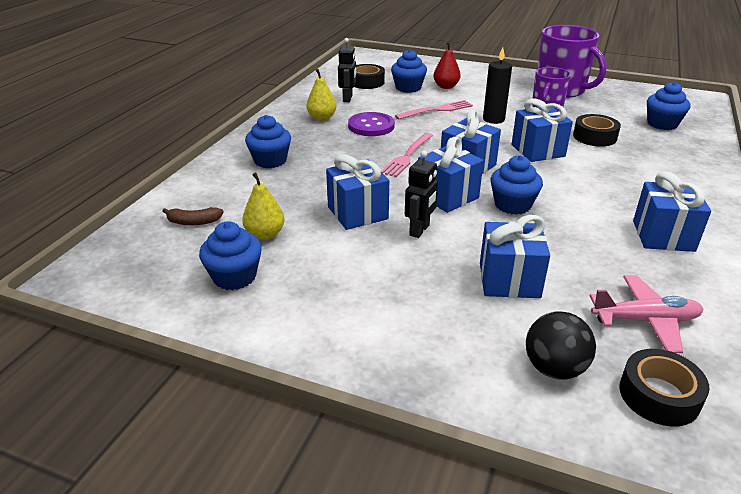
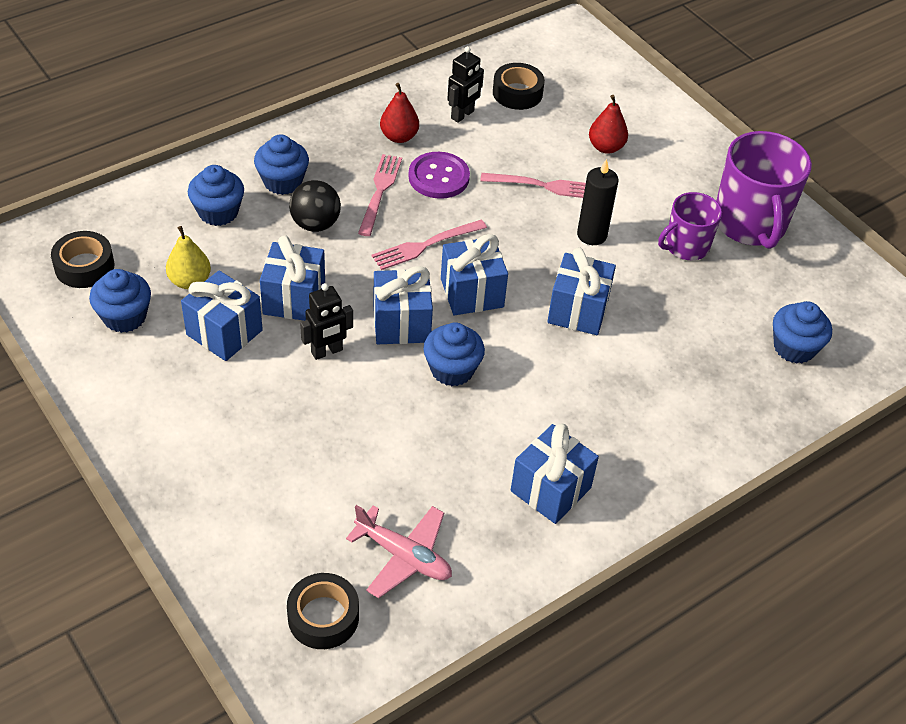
camera: 30 degrees right, 15 degrees up
(194, 222) = (144, 233): brown banana -> none
(322, 118) = (399, 137): yellow pear -> red pear
(343, 143) = (379, 192): none -> pink fork
(408, 88) = (556, 128): blue cupcake -> blue cupcake (218, 212)
(509, 280) = (340, 450): blue gift -> blue gift (224, 332)
(554, 368) = (274, 548): black ball -> black ball (315, 224)
(594, 137) = (675, 324): black tape -> black tape (84, 266)

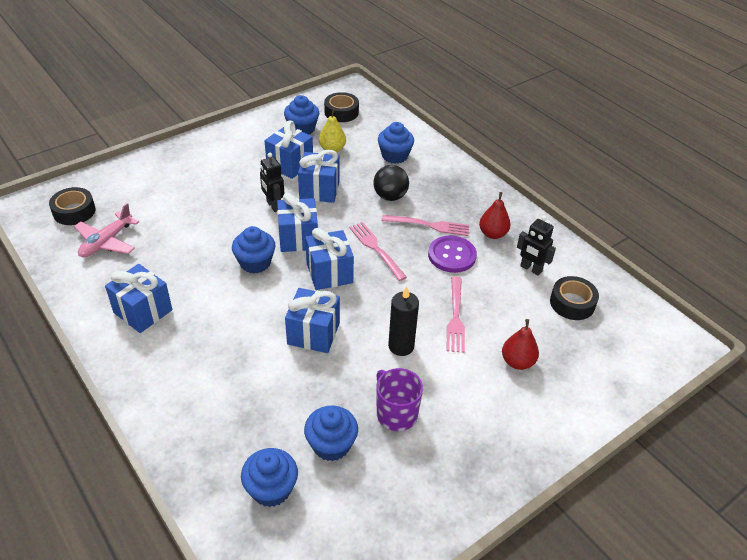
camera: 90 degrees right, 5 degrees down
(282, 181) = (429, 180): blue cupcake -> blue cupcake (331, 445)
(750, 224) = (435, 471): purple mug -> none

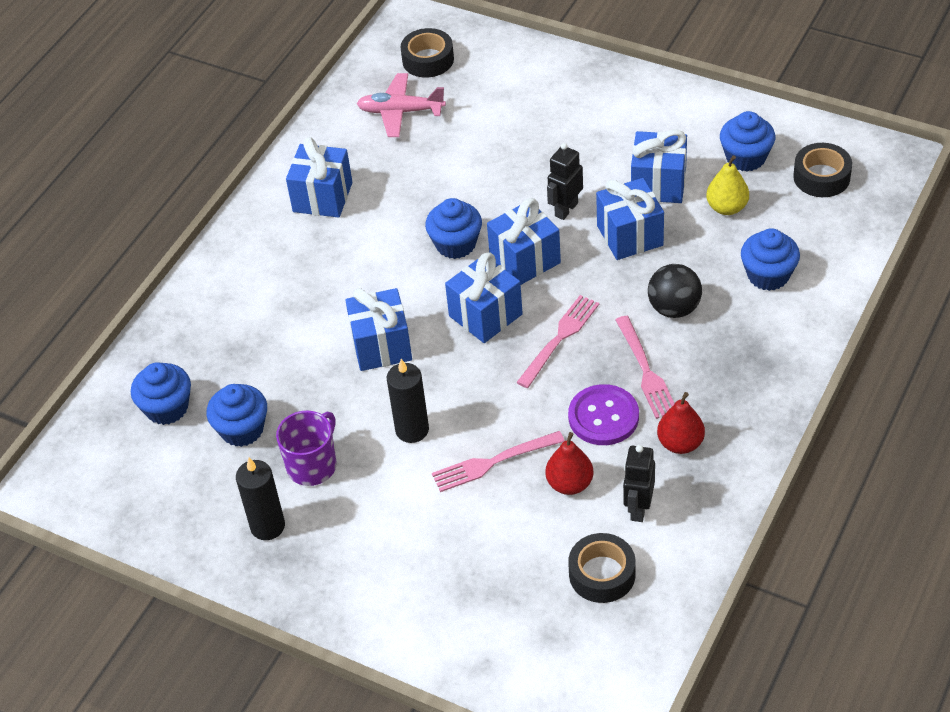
camera: 70 degrees right, 5 degrees up
(437, 463) = (267, 526): none -> black candle
(517, 362) = (458, 549): red pear -> red pear (570, 484)

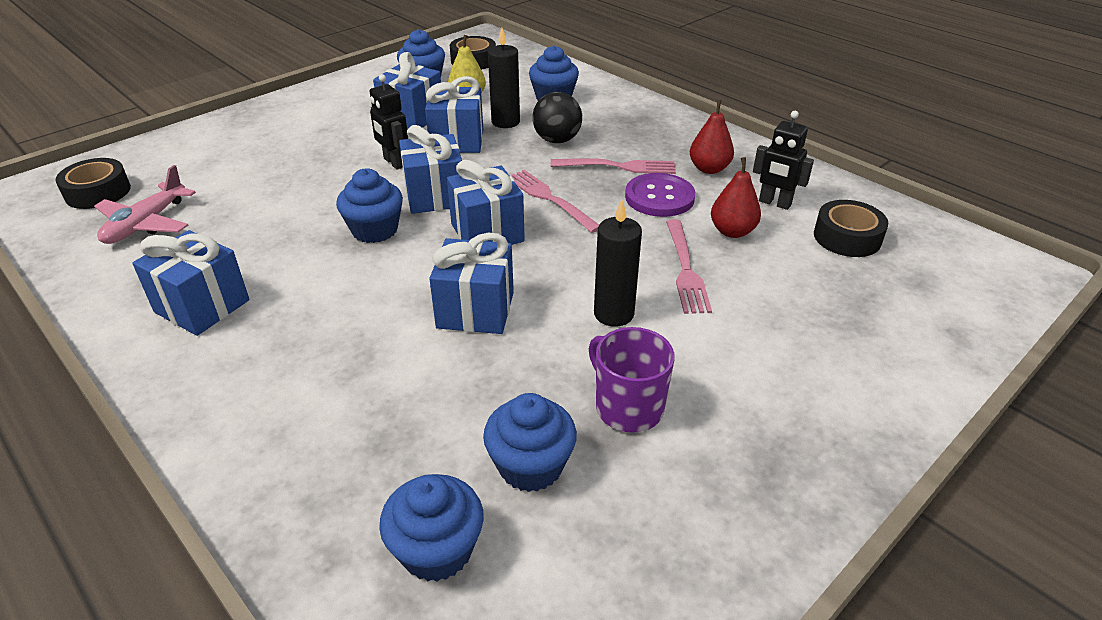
camera: 75 degrees left, 10 degrees down
(267, 526) = (713, 474): black candle -> black candle (505, 122)

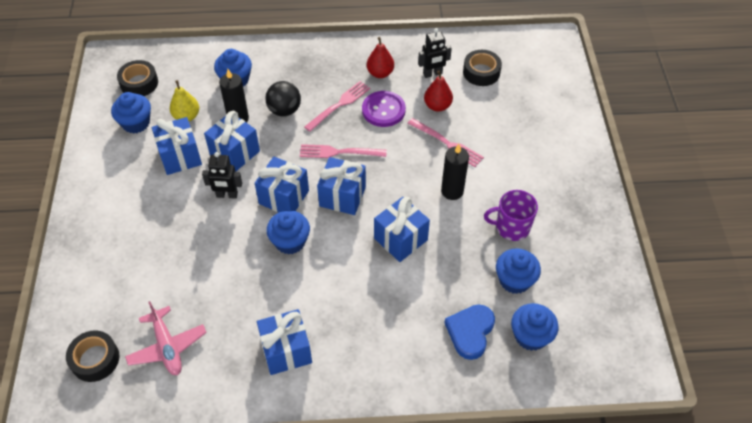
camera: 50 degrees left, 15 degrees up
(378, 466) = (470, 332): none -> blue heart

